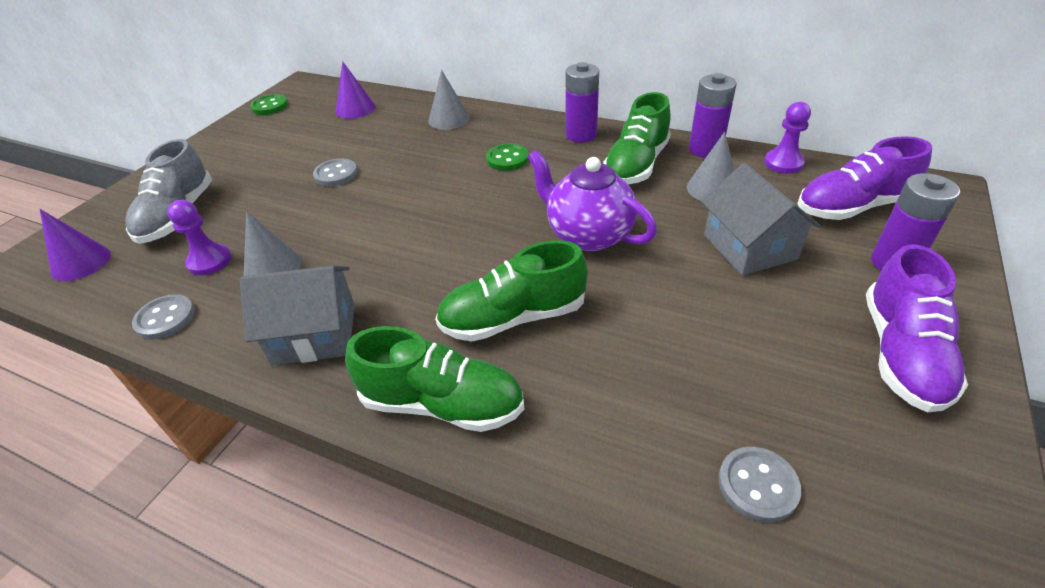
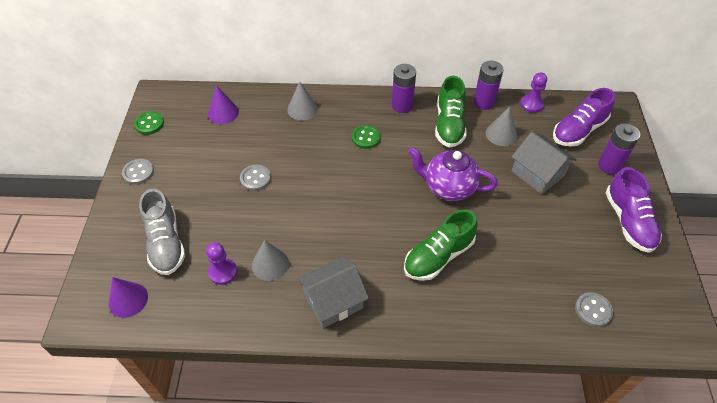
camera: 25 degrees left, 10 degrees up
(165, 318) = (230, 320): grey button -> grey button (138, 172)
(442, 404) = (432, 319): green shoe -> none

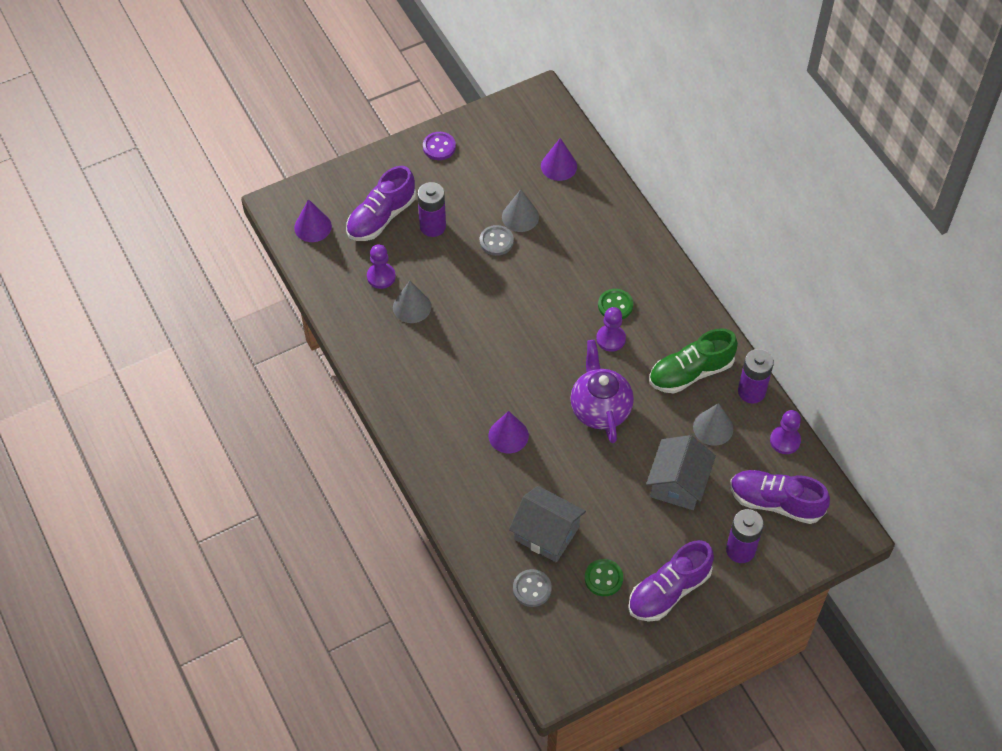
camera: 60 degrees right, 5 degrees up
(138, 172) = (439, 147): grey button -> purple button
(149, 124) = (500, 116): green button -> green button (603, 578)
(166, 243) = (381, 217): grey shoe -> purple shoe
(302, 109) = (614, 229): grey cone -> grey cone (520, 216)
(333, 301) = (406, 374): grey house -> grey house (546, 533)
(392, 153) = (610, 339): none -> purple pawn
(402, 105) = (687, 316): purple battery -> purple battery (432, 226)
(438, 256) = (508, 435): green shoe -> purple cone

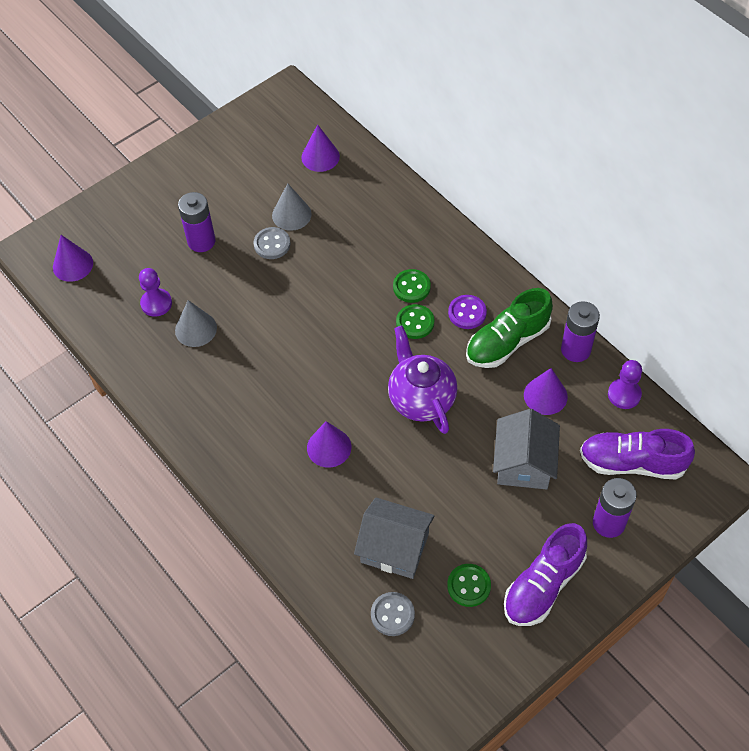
camera: 10 degrees left, 0 degrees up
(381, 217) = (144, 242): purple shoe -> none
(439, 147) = (192, 160): purple button -> purple button (467, 313)
(610, 339) = (415, 322): purple pawn -> green button
(713, 427) = (545, 395): grey cone -> purple cone

